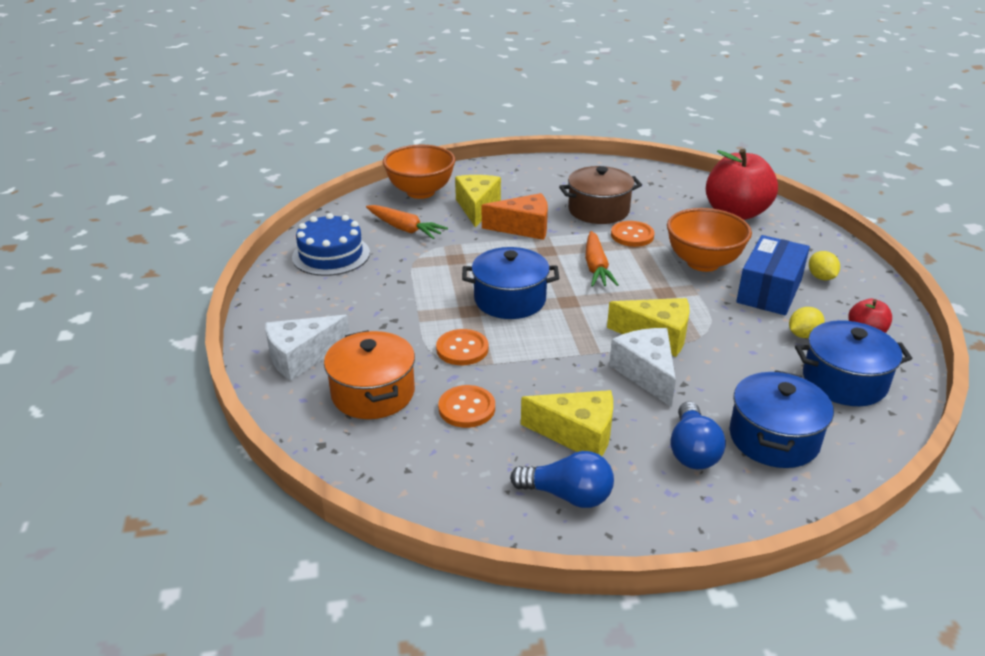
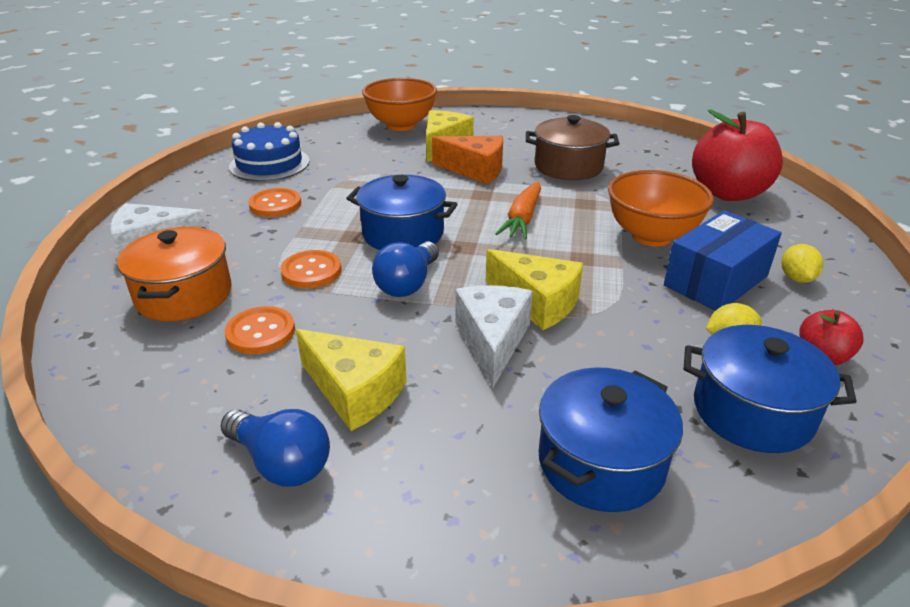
camera: 20 degrees right, 0 degrees up
(404, 228) = (357, 153): orange carrot -> none
(632, 235) = (587, 195): orange button -> orange button (275, 204)
(692, 451) = (478, 449): blue light bulb -> blue light bulb (407, 284)

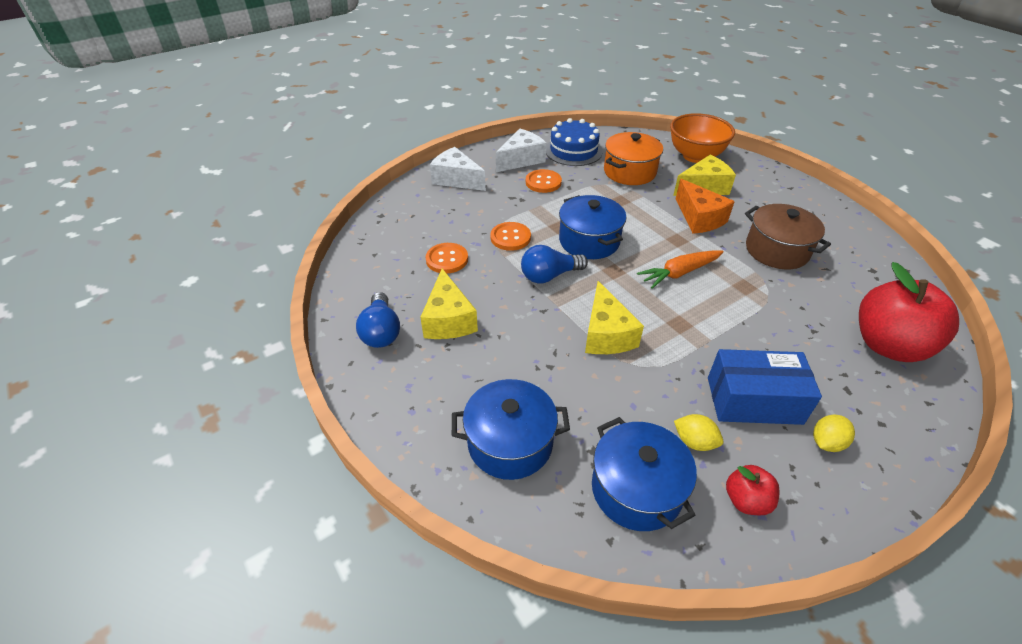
camera: 45 degrees right, 10 degrees up
(184, 295) = (439, 217): orange pot -> orange pot (629, 172)
(492, 341) = (548, 339): white cheese -> white cheese (521, 160)
(651, 236) = (757, 339): orange bowl -> none

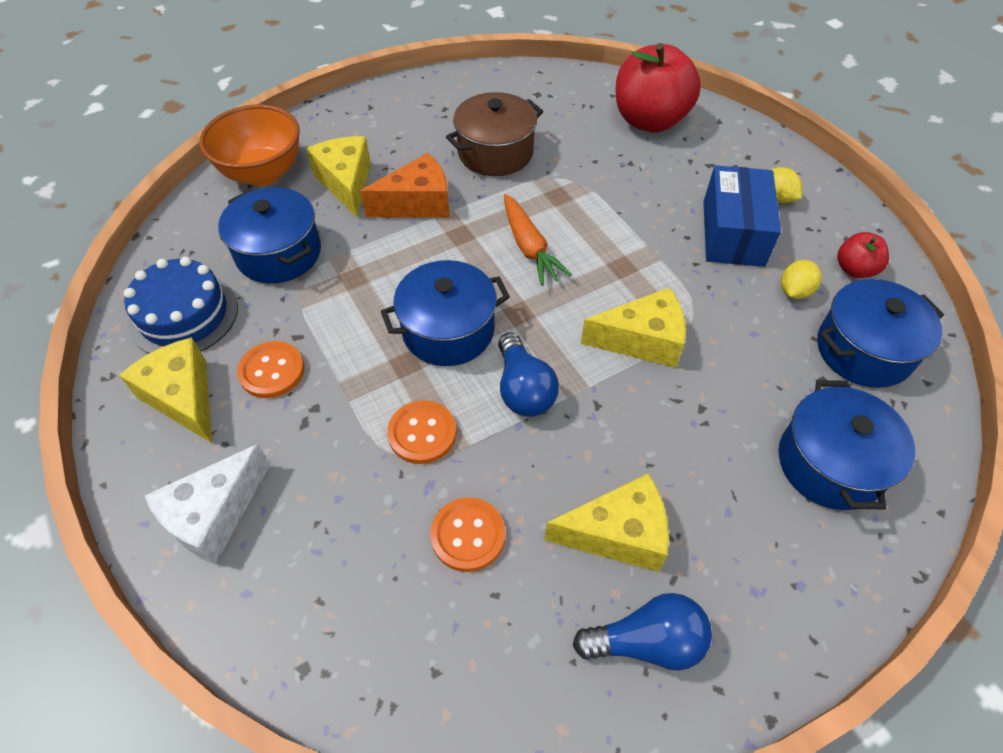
camera: 85 degrees left, 10 degrees up
(521, 160) = (183, 398): white cheese -> yellow cheese
(629, 172) = (279, 253): orange pot -> blue pot

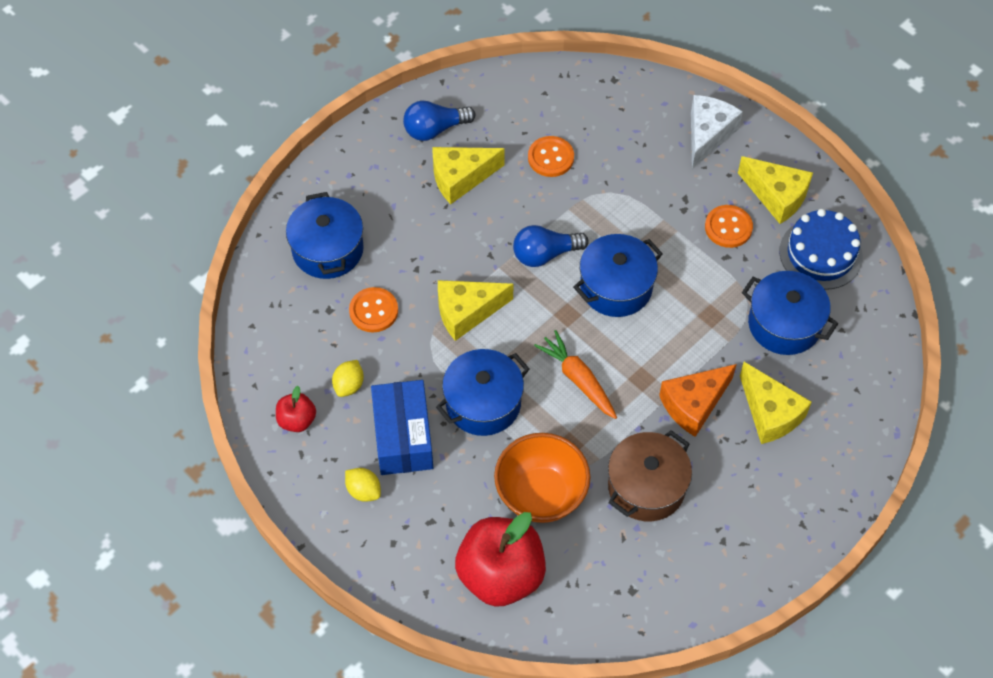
camera: 165 degrees right, 5 degrees up
(263, 173) = (853, 406): orange bowl -> orange bowl (541, 494)
(422, 433) = (603, 209): orange button -> orange button (373, 311)
(523, 389) = (545, 254): blue light bulb -> blue light bulb turned 75 degrees counterclockwise
(863, 350) = (297, 342): blue pot -> blue pot (483, 403)

